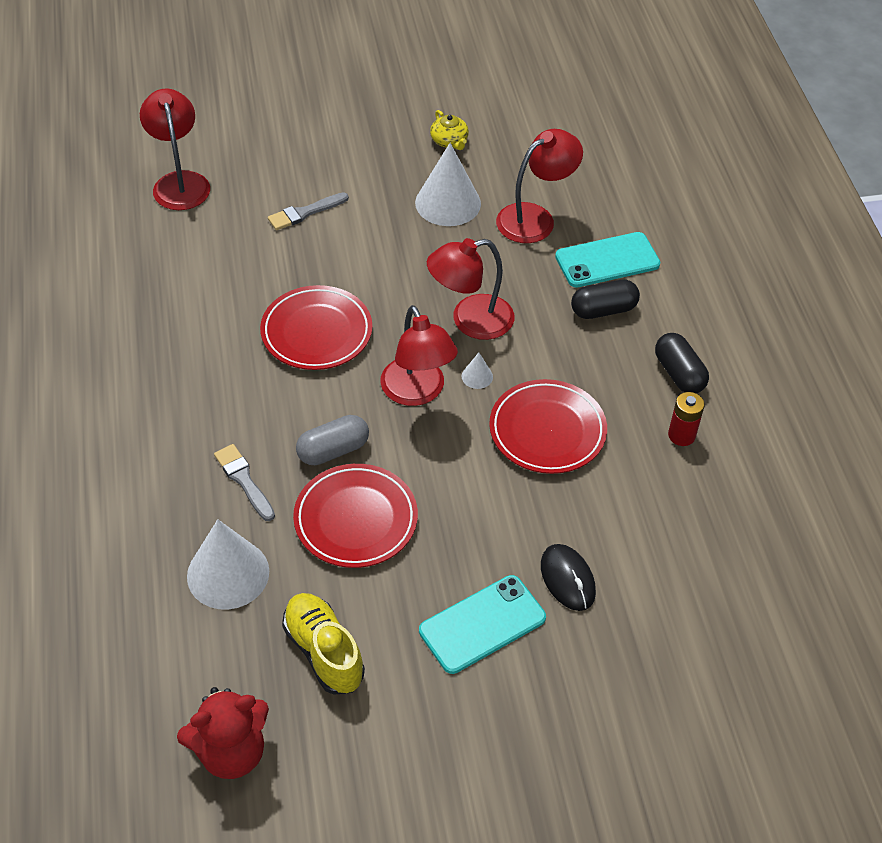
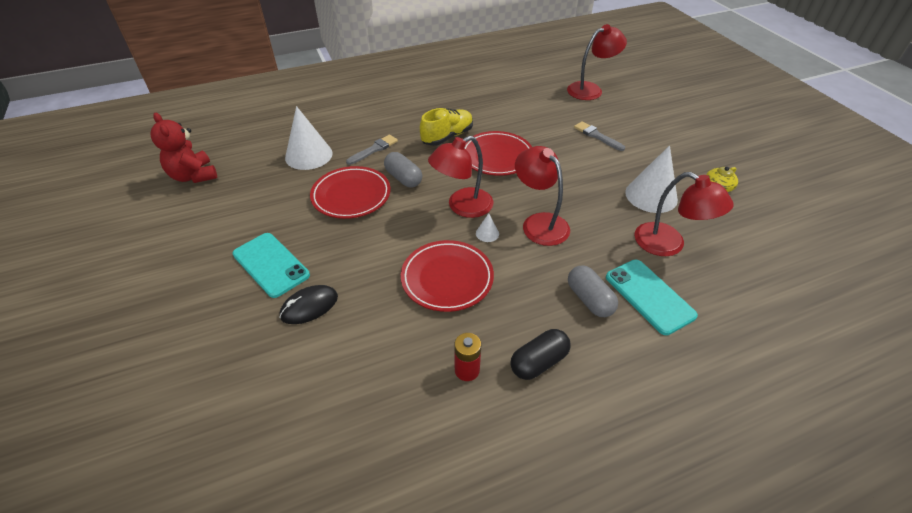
camera: 80 degrees right, 5 degrees down
(324, 652) = (254, 198): yellow shoe -> yellow shoe (447, 136)
(603, 310) = (589, 299): black capsule -> grey capsule

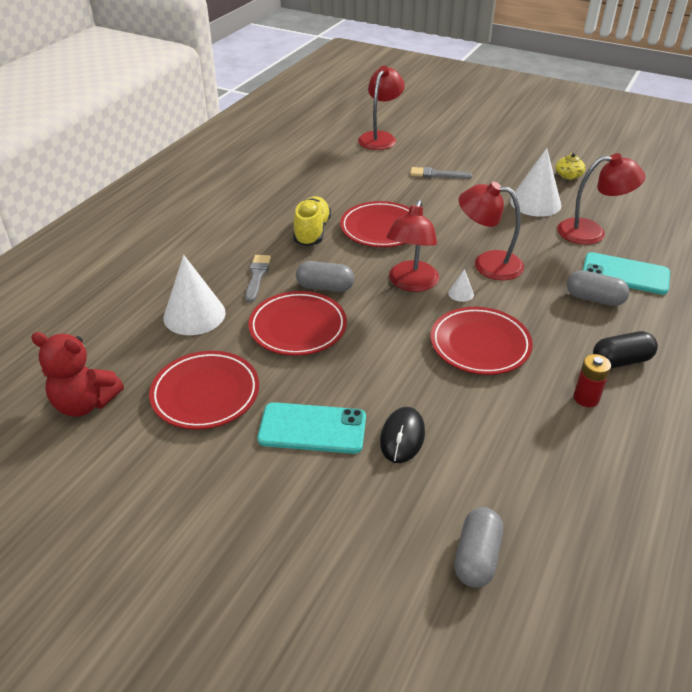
camera: 40 degrees left, 5 degrees down
(238, 418) = (476, 557): none -> grey capsule
(250, 206) = (205, 394): none -> red plate
(538, 362) = (621, 360): black capsule -> black capsule turned 60 degrees clockwise

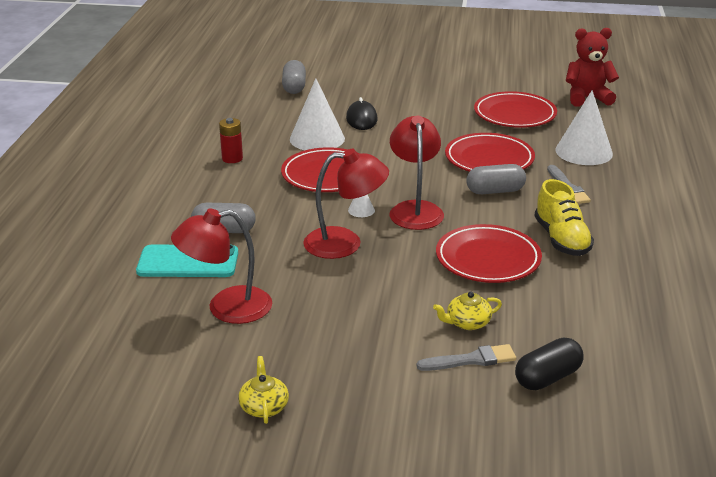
camera: 160 degrees right, 10 degrees down
(312, 428) = (425, 113): turquoise phone -> none
(380, 137) = (620, 424): red lamp -> none
(426, 193) = (467, 323): none -> yellow teapot
(535, 203) = (308, 339): white cone -> white cone (317, 139)
(621, 360) = (201, 186): black capsule -> black capsule (547, 378)

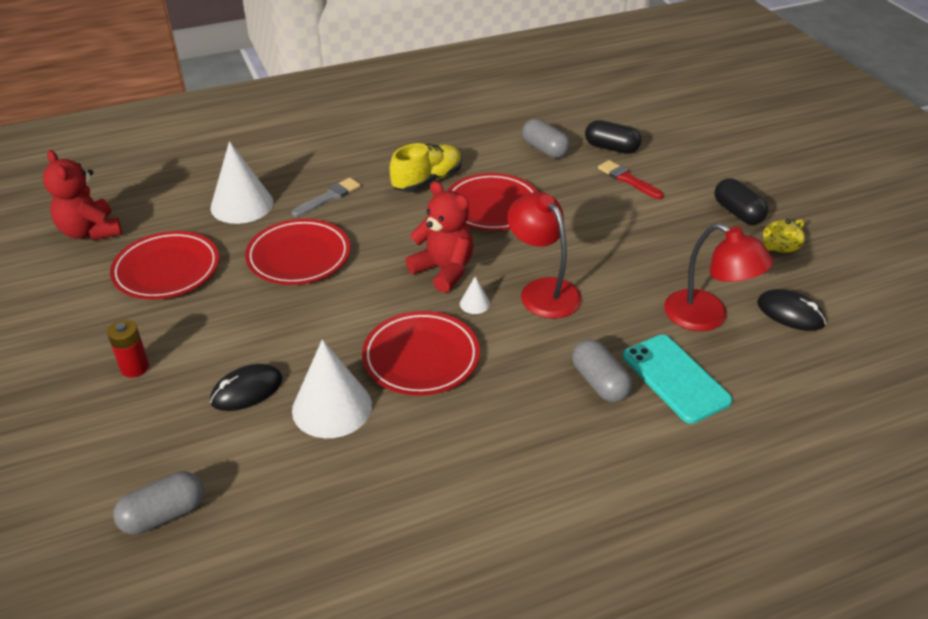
camera: 120 degrees left, 10 degrees up
(177, 356) = (790, 313): none -> black mouse
(232, 158) = (442, 462): red battery -> red battery (135, 368)
(344, 409) = (737, 213): none -> black capsule
(415, 209) = (443, 270): red lamp -> red teddy bear
(467, 323) = (588, 192): yellow teapot -> none
(471, 360) = (628, 179): grey brush -> red brush
(495, 191) = (367, 234): grey capsule -> grey capsule (544, 149)

